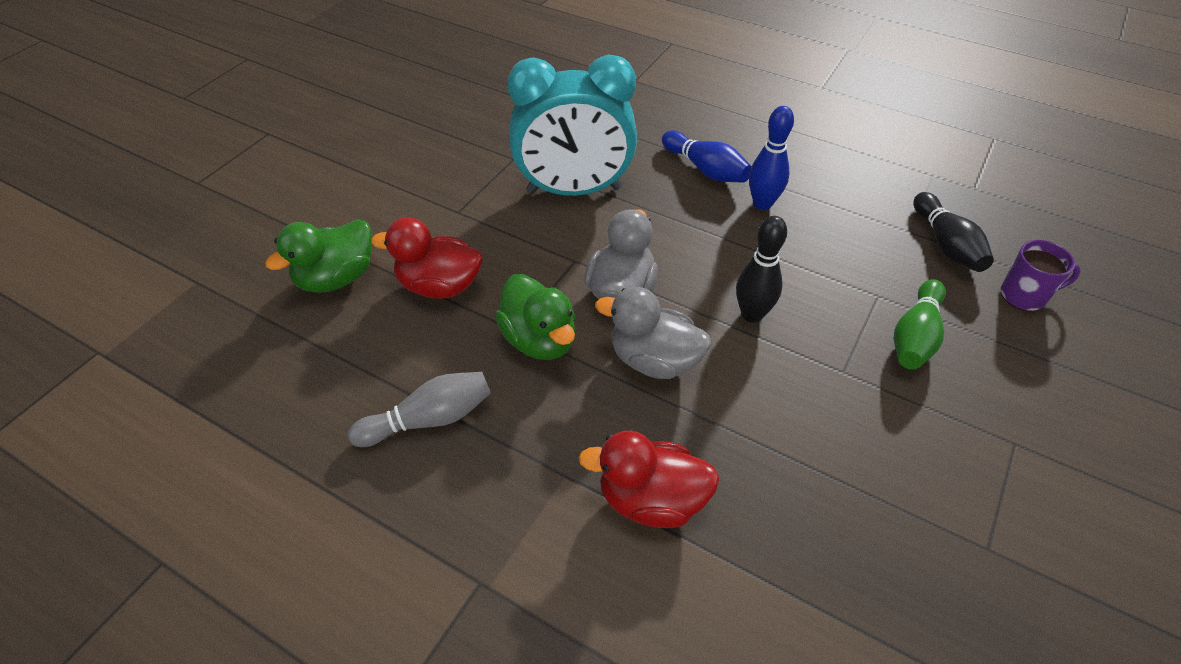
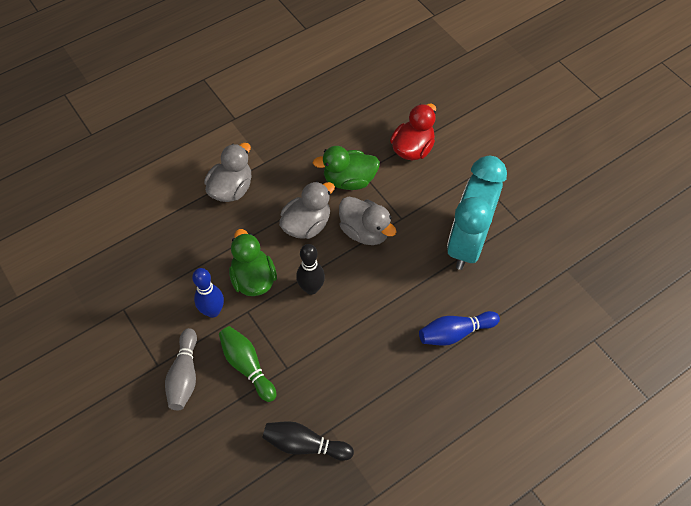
camera: 115 degrees right, 10 degrees up
(336, 278) = (441, 107): green duck -> green duck (253, 279)
(429, 419) = (324, 122): grey bowling pin -> grey bowling pin (184, 375)
(651, 500) = (231, 189): red duck -> grey duck
(762, 204) = (402, 349): blue bowling pin -> blue bowling pin (213, 311)
(1024, 296) = (238, 459): purple mug -> none

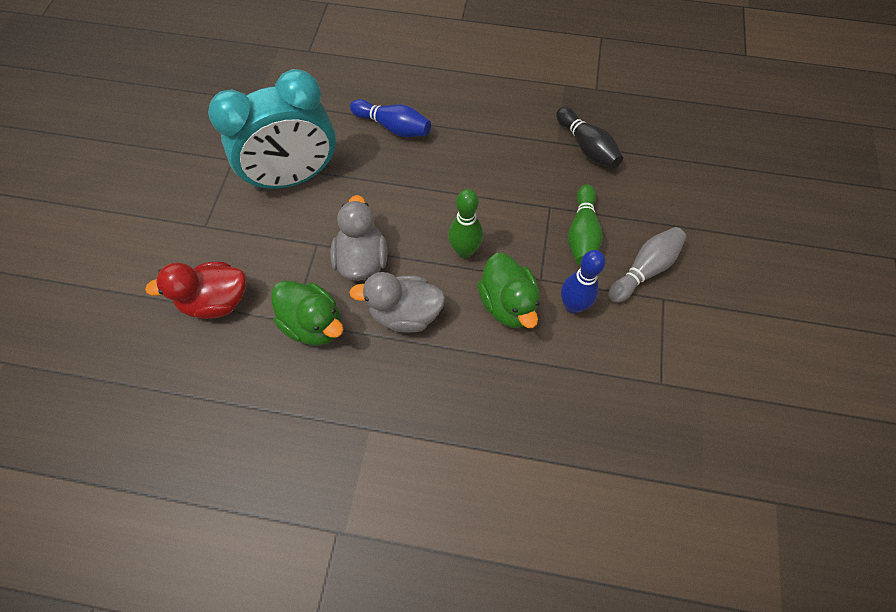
camera: 135 degrees left, 5 degrees up
(231, 189) = (436, 426): grey duck -> none
(253, 279) = (508, 304): green duck -> green duck turned 45 degrees counterclockwise
(311, 288) = (464, 251): black bowling pin -> green bowling pin

